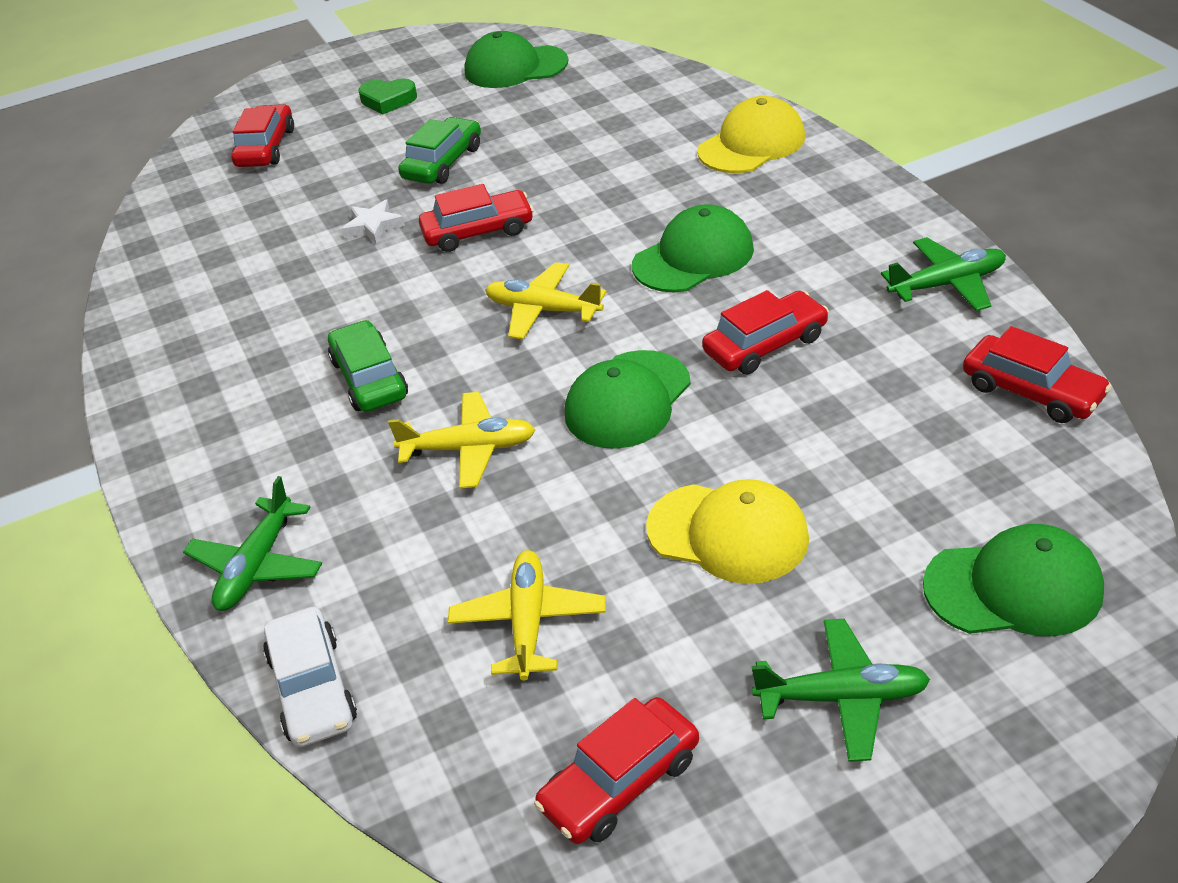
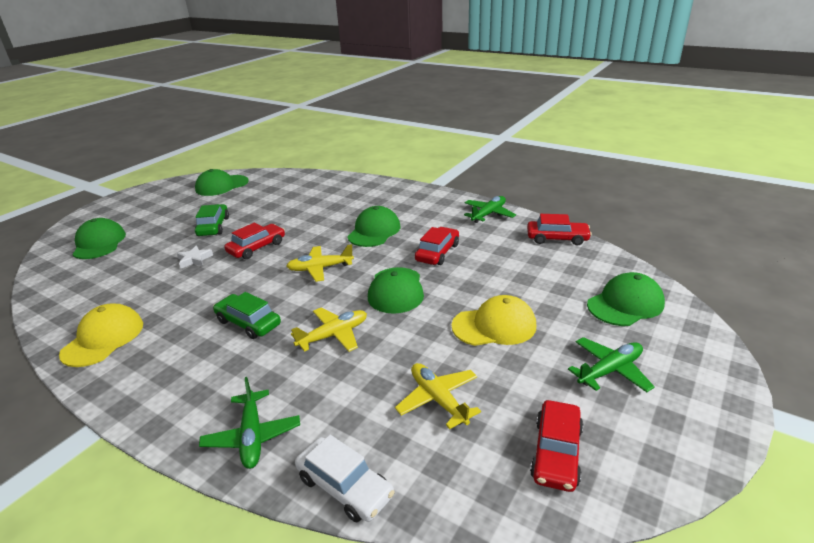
camera: 35 degrees left, 10 degrees down
(266, 148) = (99, 243): red car -> green cap
(388, 100) = (160, 210): green heart -> none
(752, 144) = (361, 189): yellow cap -> yellow cap (103, 338)

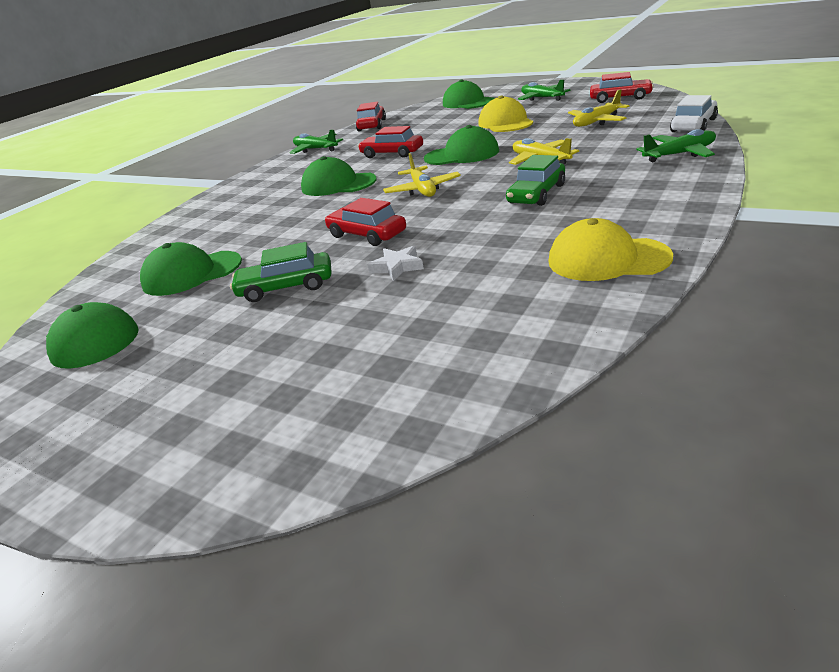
camera: 90 degrees left, 0 degrees up
(99, 243) = (317, 394): green cap -> green cap (192, 273)

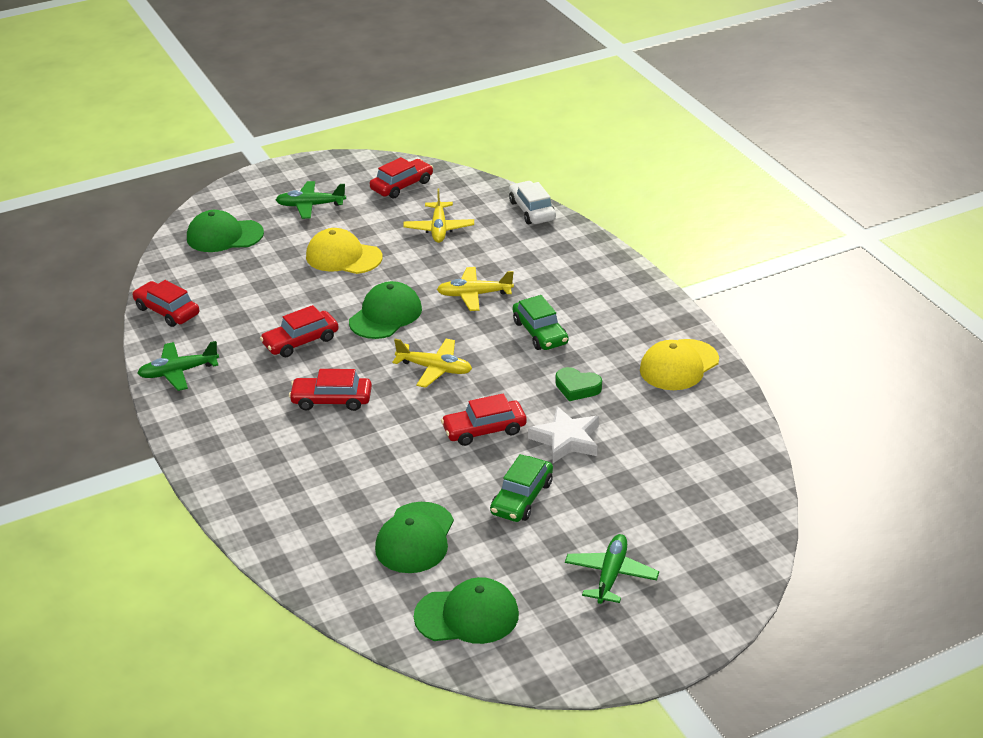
camera: 60 degrees left, 5 degrees up
(338, 184) = (331, 400): green cap -> red car
(397, 267) = (566, 440): white star -> white star, size x1.57
(484, 237) = (577, 388): none -> green heart
(679, 154) = (574, 250): green plane -> green plane (611, 575)

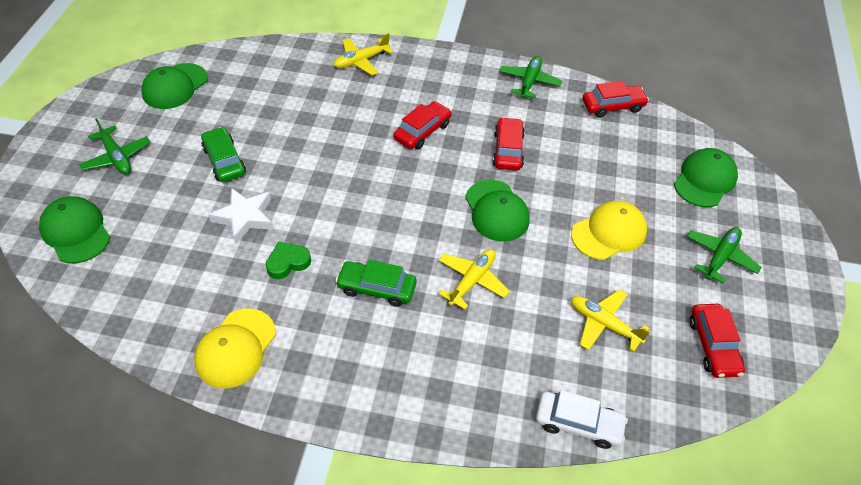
camera: 125 degrees right, 15 degrees up
(415, 538) = (254, 99): green cap -> green cap (76, 231)
(434, 369) = (400, 199): yellow plane -> yellow plane (361, 61)
(484, 430) = (306, 183): red car -> none
(679, 365) = (235, 348): yellow cap -> yellow cap turned 150 degrees counterclockwise

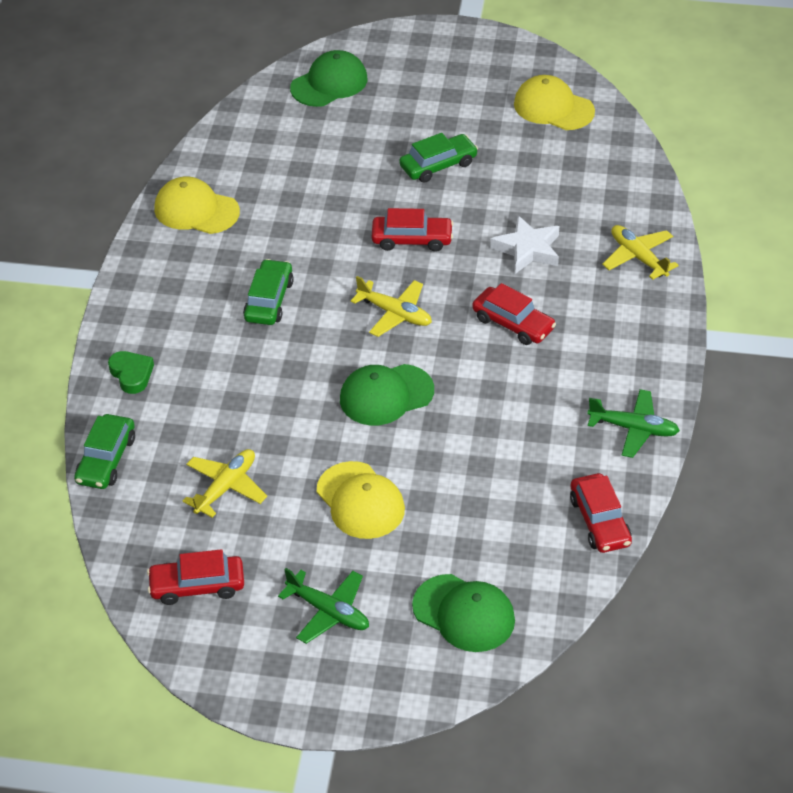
camera: 90 degrees right, 5 degrees down
(117, 157) = (433, 88): green plane -> none
(175, 86) = (553, 107): green cap -> yellow cap
(245, 217) = (357, 192): white star -> white star (527, 249)
(288, 262) = (299, 231): green heart -> green heart (131, 374)
(472, 281) = (281, 375): yellow plane -> yellow plane (395, 314)
(508, 150) = (491, 405): red car -> red car (412, 239)
(578, 424) = (106, 459): white car -> green car

